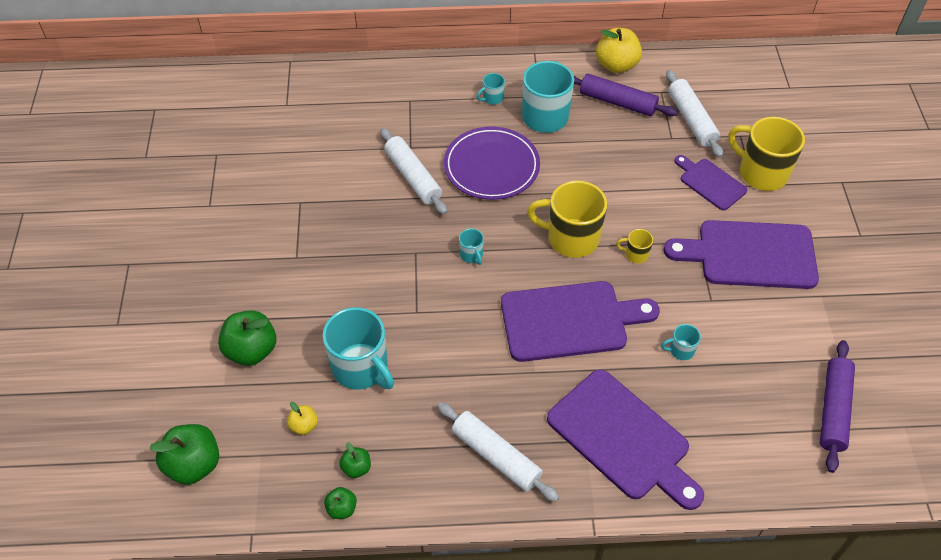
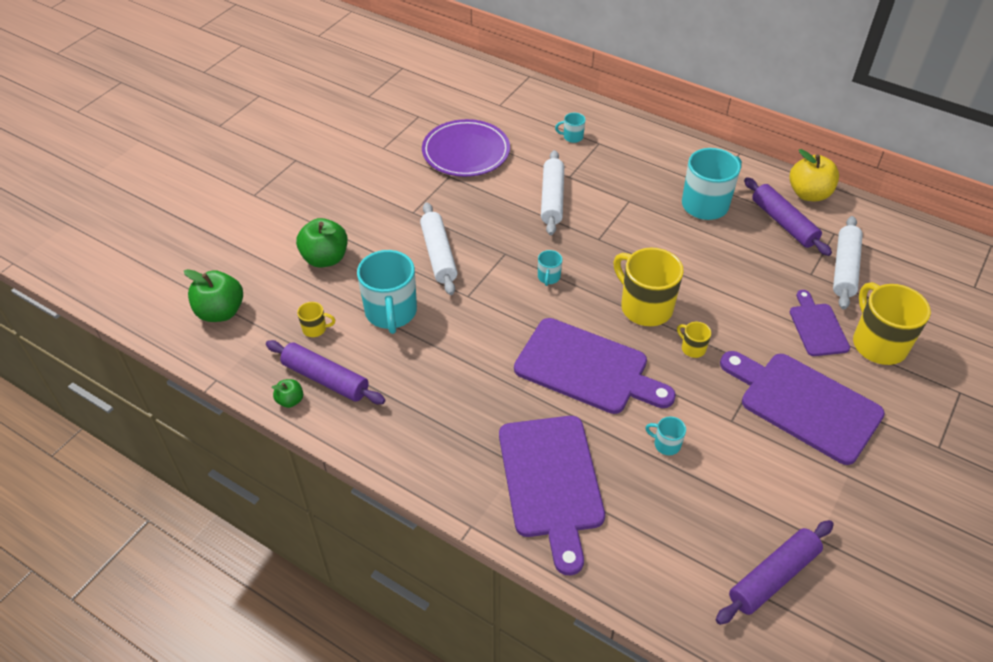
camera: 35 degrees right, 5 degrees down
(304, 425) = (315, 329): yellow apple -> yellow mug
(356, 468) = (325, 379): green apple -> purple rolling pin
(491, 166) = (624, 221): purple plate -> purple plate (466, 152)
(492, 98) = (670, 171): turquoise mug -> turquoise mug (572, 137)
(496, 456) = (436, 433): white rolling pin -> white rolling pin (439, 254)

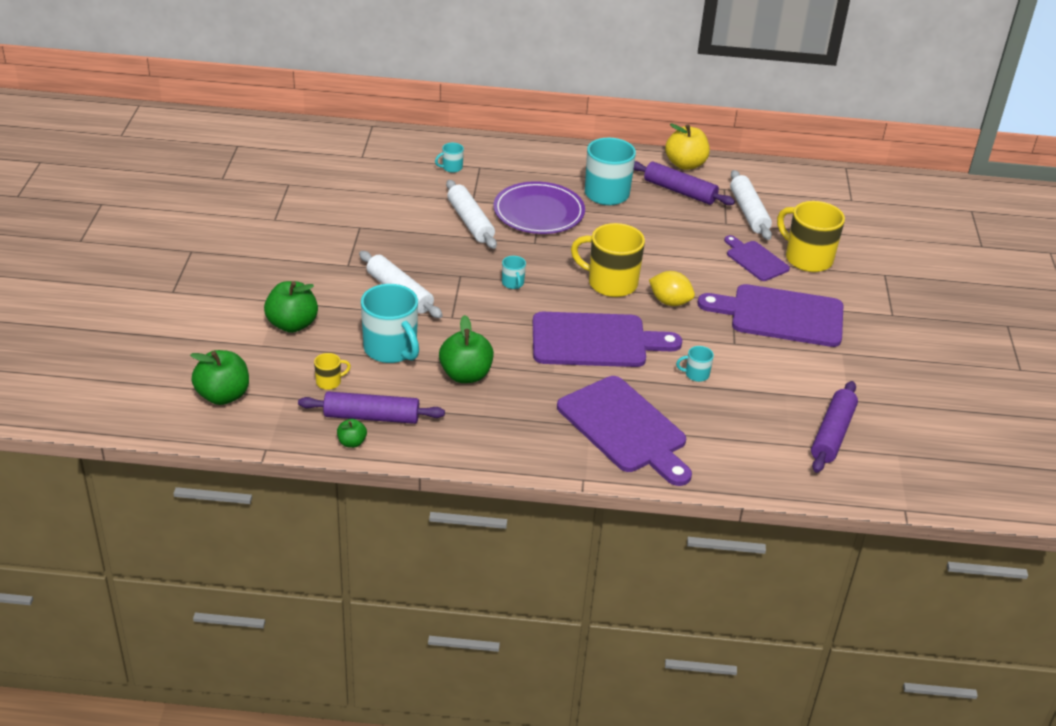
camera: 30 degrees left, 10 degrees down
(438, 364) = (466, 375): none -> green apple
(466, 152) = (360, 203): purple plate -> purple plate (539, 212)
(692, 348) = (670, 302): yellow mug -> yellow lemon

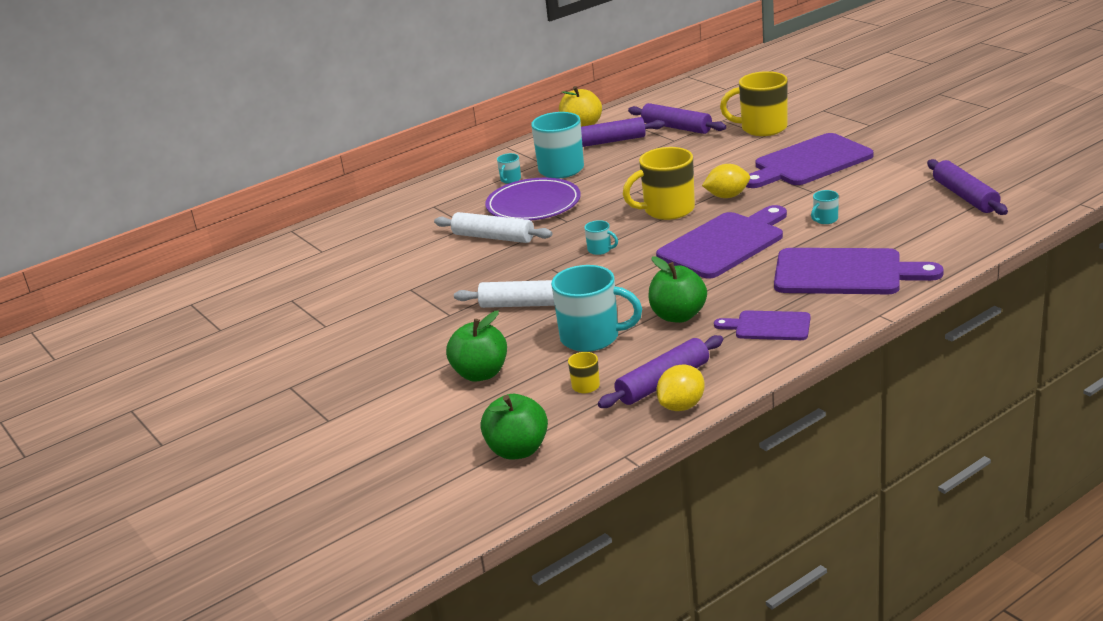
camera: 35 degrees left, 10 degrees down
(352, 442) = (682, 406): green apple -> yellow lemon
(451, 168) = (412, 218): turquoise mug -> turquoise mug (510, 180)
(748, 212) = (676, 127): white rolling pin -> purple rolling pin
(755, 259) = (732, 146): purple cutting board -> purple cutting board (768, 326)

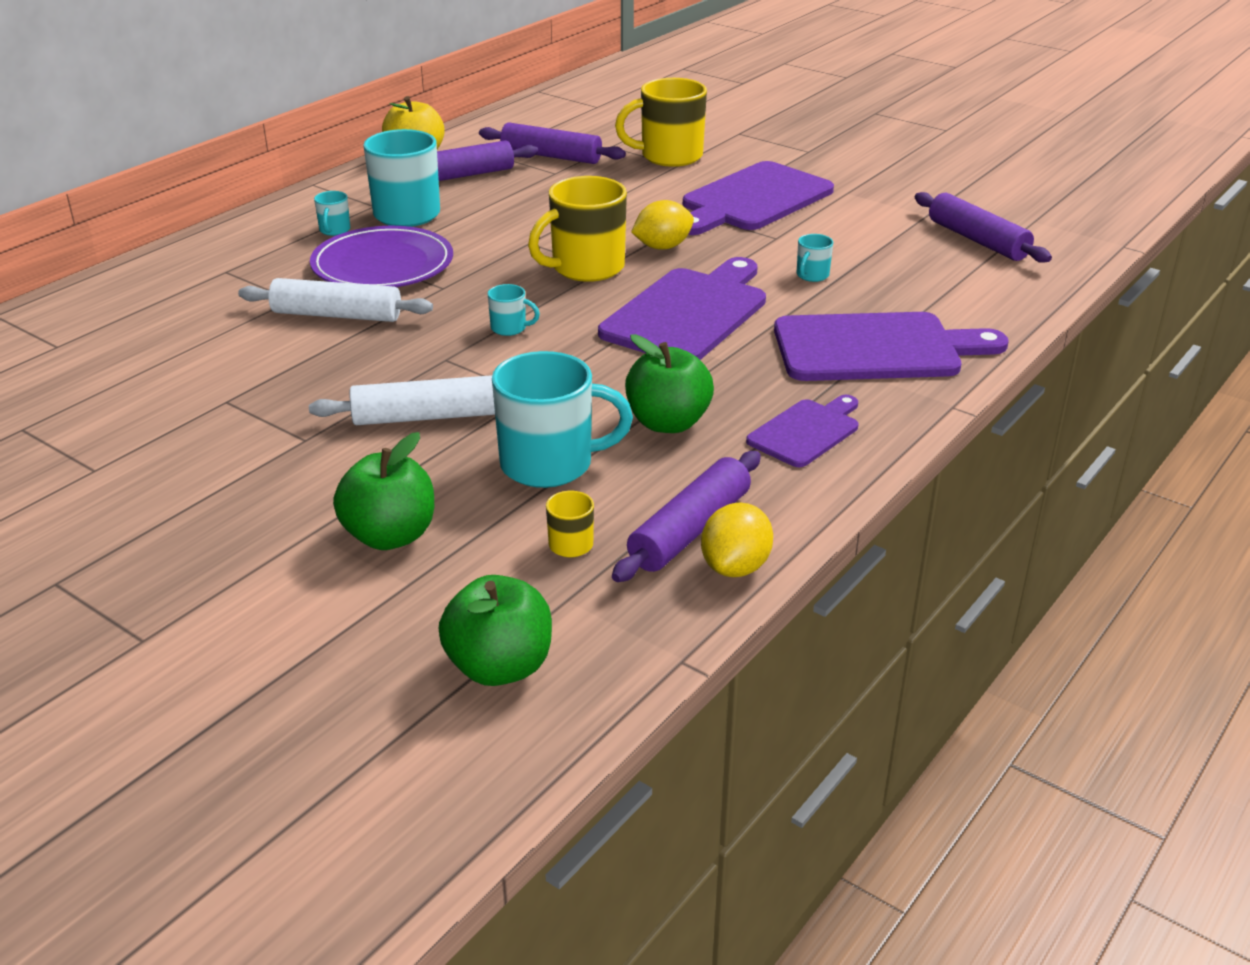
camera: 20 degrees left, 5 degrees up
(768, 326) = (806, 431): purple cutting board -> purple cutting board turned 135 degrees clockwise

